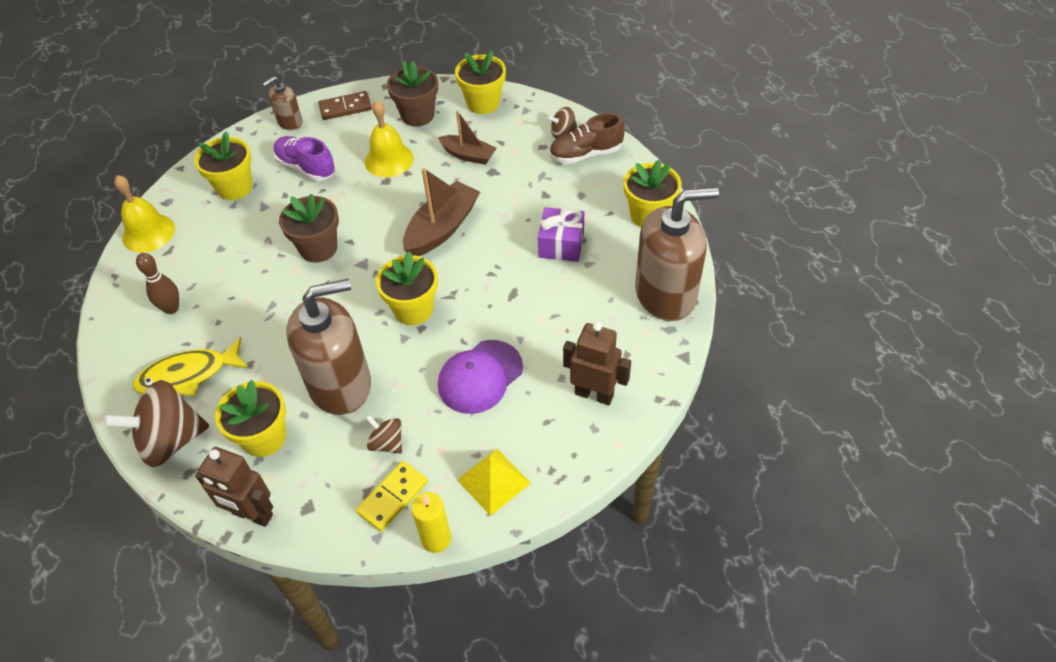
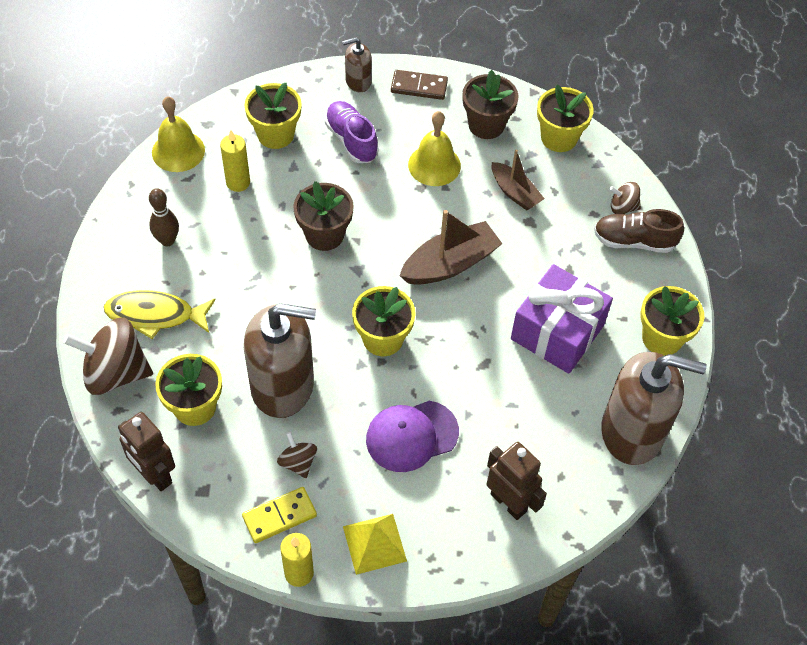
camera: 20 degrees right, 5 degrees up
(217, 237) = (238, 182): none -> yellow candle
(561, 244) = (557, 332): purple gift -> purple gift, size x1.59

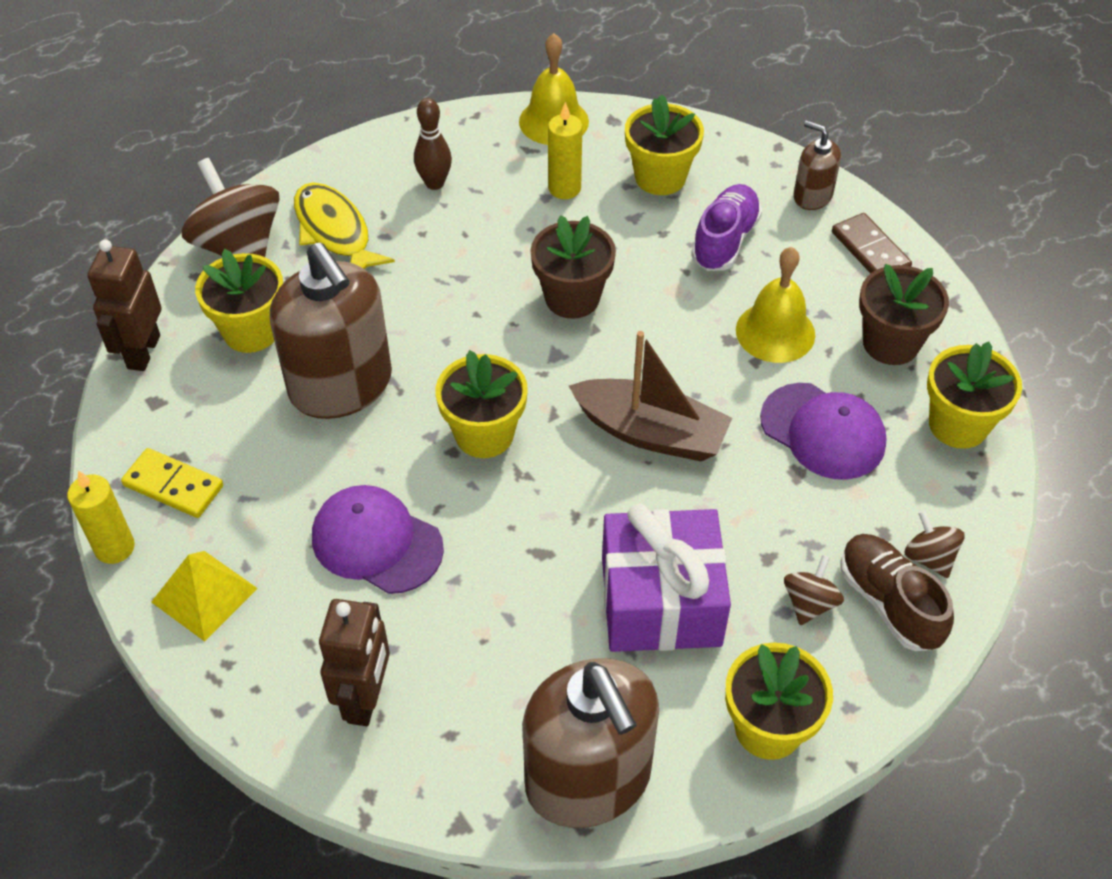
camera: 55 degrees right, 5 degrees down
(298, 462) = (254, 459): brown spinning top -> brown spinning top (809, 603)
(514, 192) = (823, 431): brown boat -> purple cap

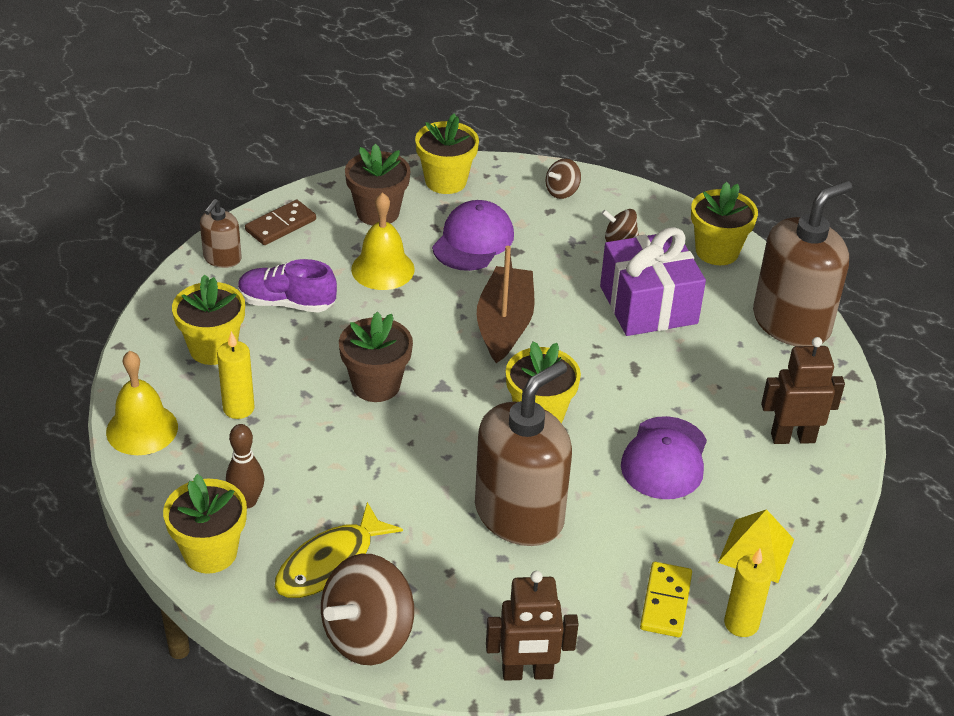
camera: 105 degrees left, 10 degrees down
(251, 331) = (476, 595): yellow flower pot -> yellow flower pot (210, 552)
(889, 602) = (603, 207): brown shoe -> none

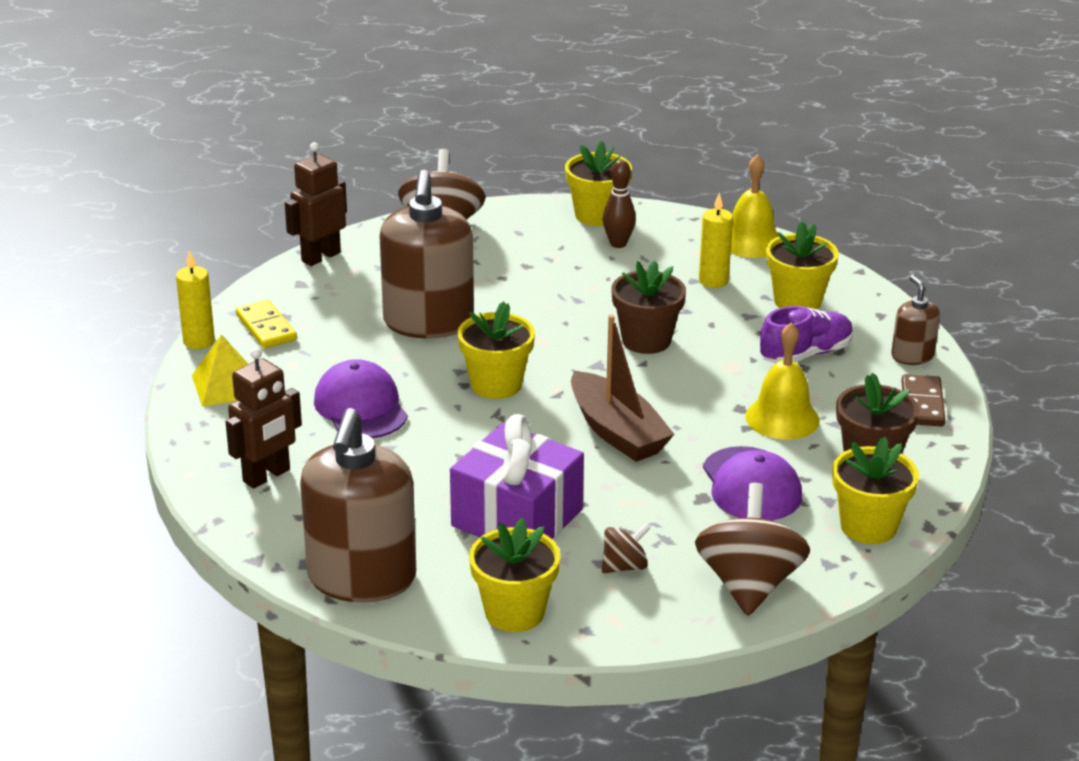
camera: 140 degrees right, 10 degrees down
(330, 563) = (516, 244): yellow fish -> none
(562, 191) = (749, 584): brown spinning top -> brown spinning top, size x2.00

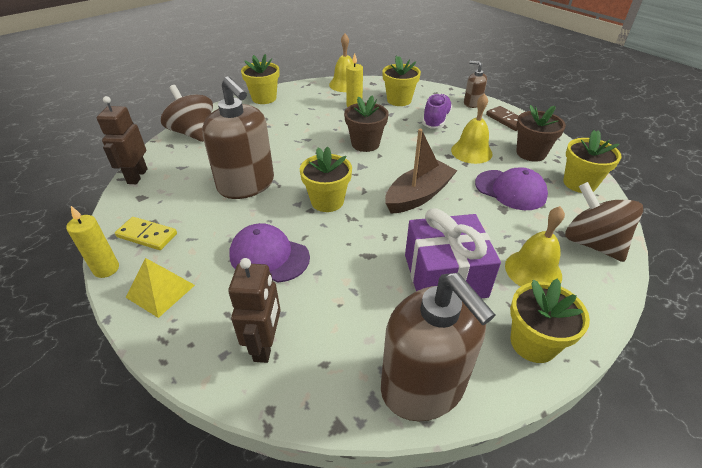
camera: 40 degrees left, 10 degrees up
(617, 432) = (418, 195): brown boat -> brown boat turned 60 degrees counterclockwise
(618, 244) = (291, 106): brown bowling pin -> none
(624, 566) = (533, 270): brown spinning top -> yellow bell

